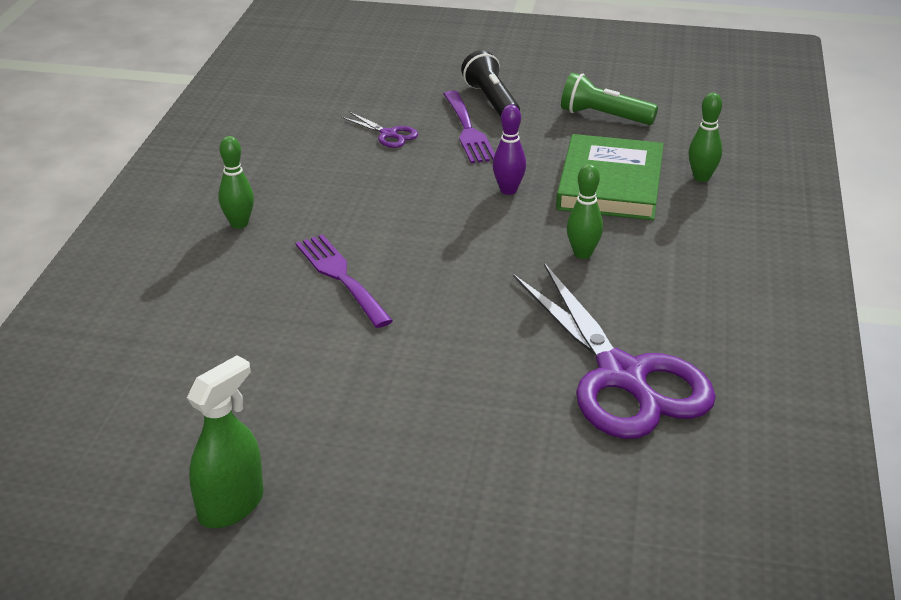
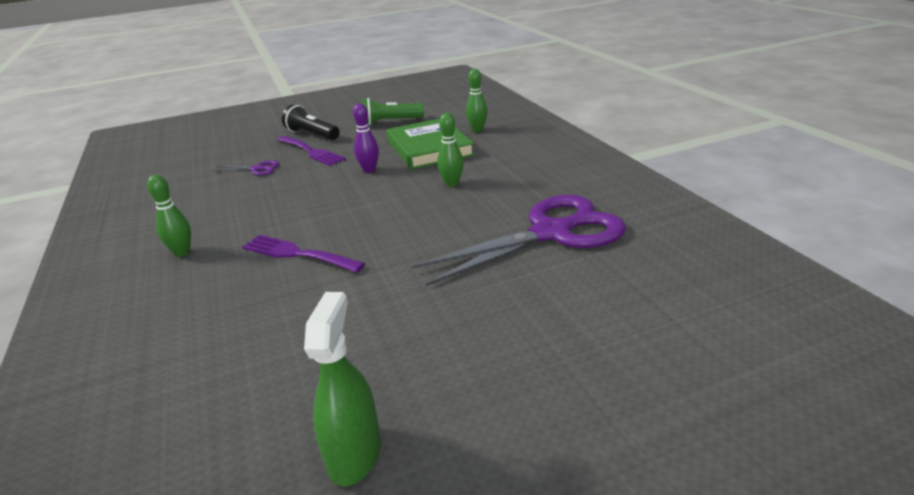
camera: 30 degrees left, 5 degrees down
(622, 376) = (550, 233): purple scissors -> purple scissors turned 60 degrees counterclockwise

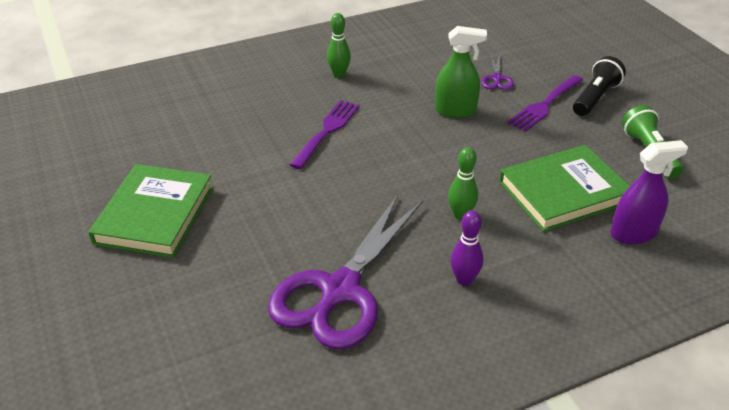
camera: 85 degrees right, 10 degrees up
(354, 454) = (98, 188): green spray bottle -> green spray bottle (455, 110)
(369, 170) = (496, 151): purple bowling pin -> purple bowling pin (464, 280)
(429, 375) = (155, 215): none -> green book
(477, 130) = (633, 233): green bowling pin -> purple spray bottle
(550, 233) = (340, 290): purple scissors -> purple scissors turned 60 degrees clockwise

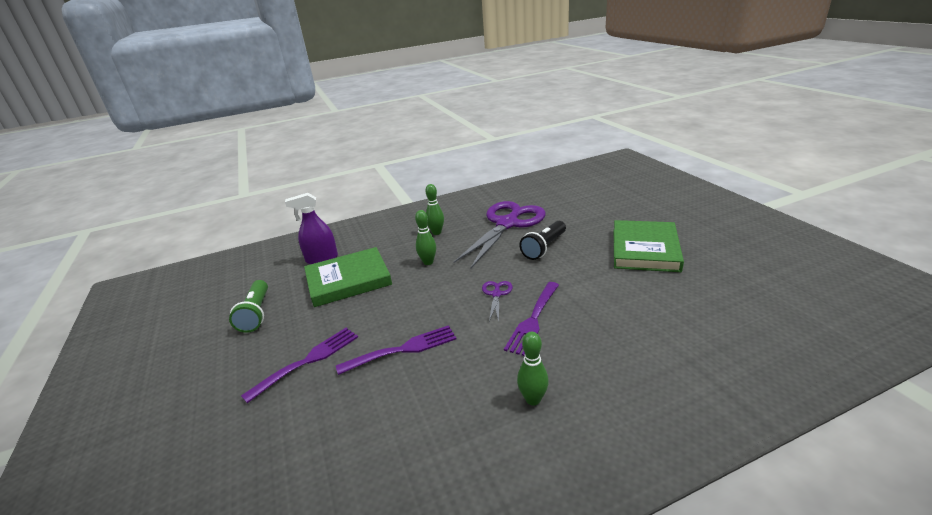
camera: 175 degrees left, 10 degrees down
(455, 110) = (403, 349): green spray bottle -> purple fork
(464, 280) = (436, 232): purple bowling pin -> green bowling pin
(497, 78) = (338, 399): purple scissors -> purple scissors (496, 294)
(595, 98) = (248, 373): black flashlight -> black flashlight (544, 248)

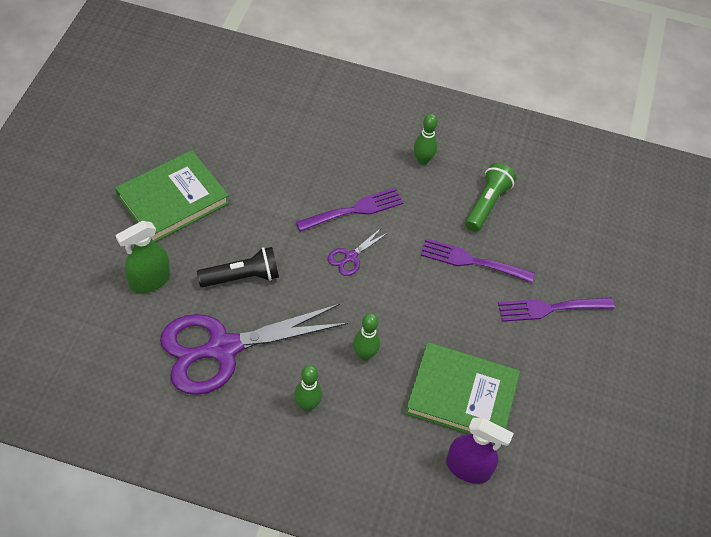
camera: 150 degrees left, 25 degrees up
(256, 314) = (576, 415): green flashlight -> green flashlight (487, 204)
(585, 220) = (149, 281): none -> green spray bottle

